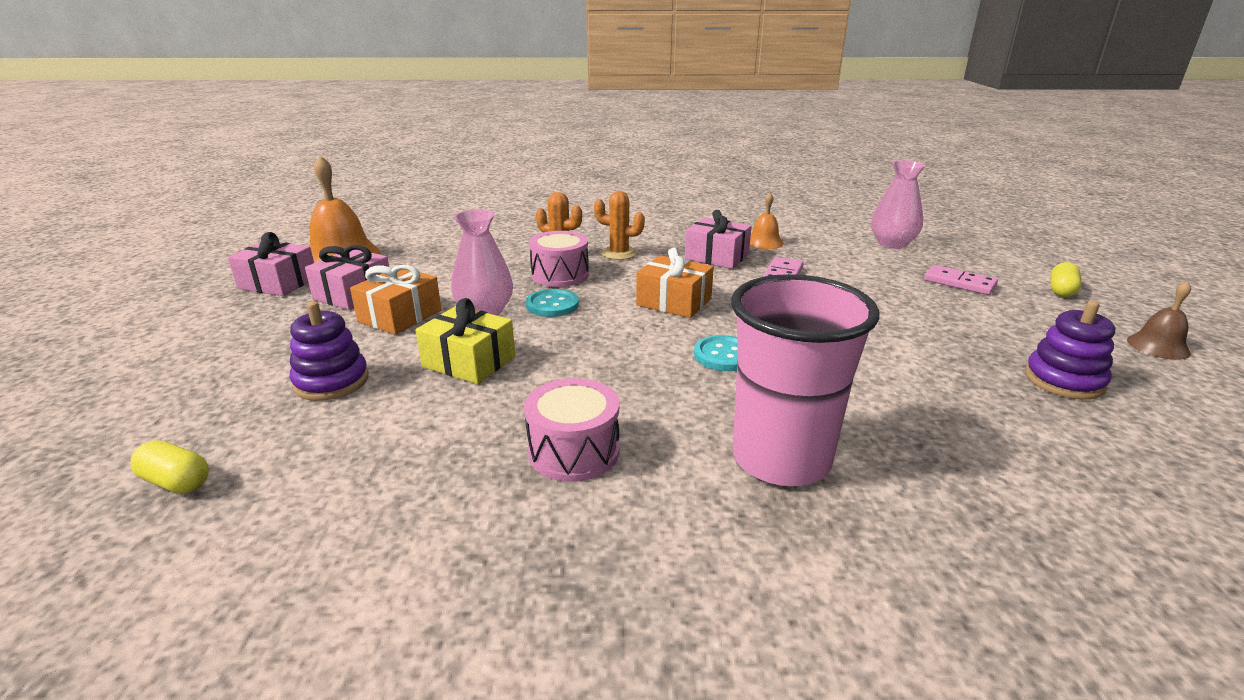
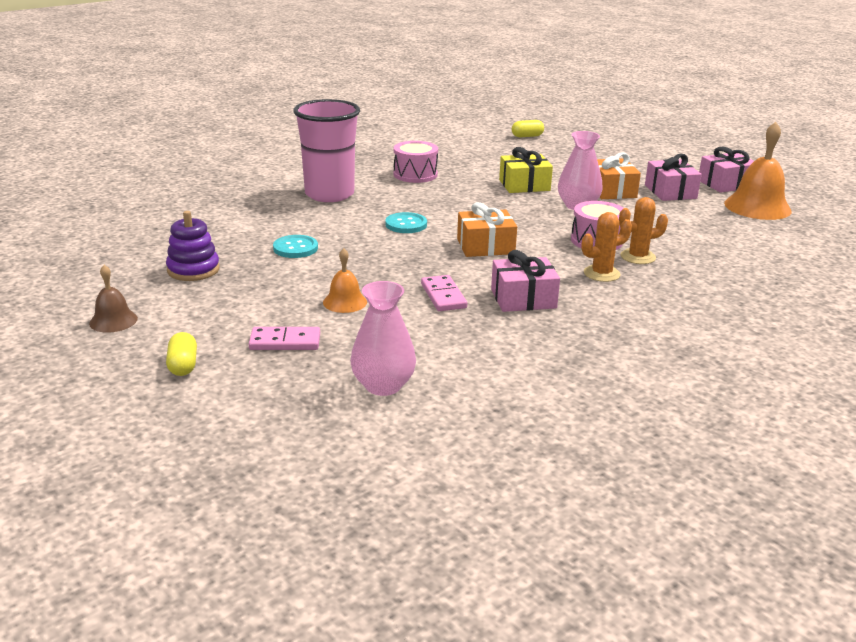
camera: 140 degrees right, 0 degrees up
(331, 381) = (559, 164): purple stacking toy -> none
(552, 305) = (552, 221): turquoise button -> turquoise button (295, 248)
(764, 242) = (511, 335): orange bell -> orange bell (345, 302)

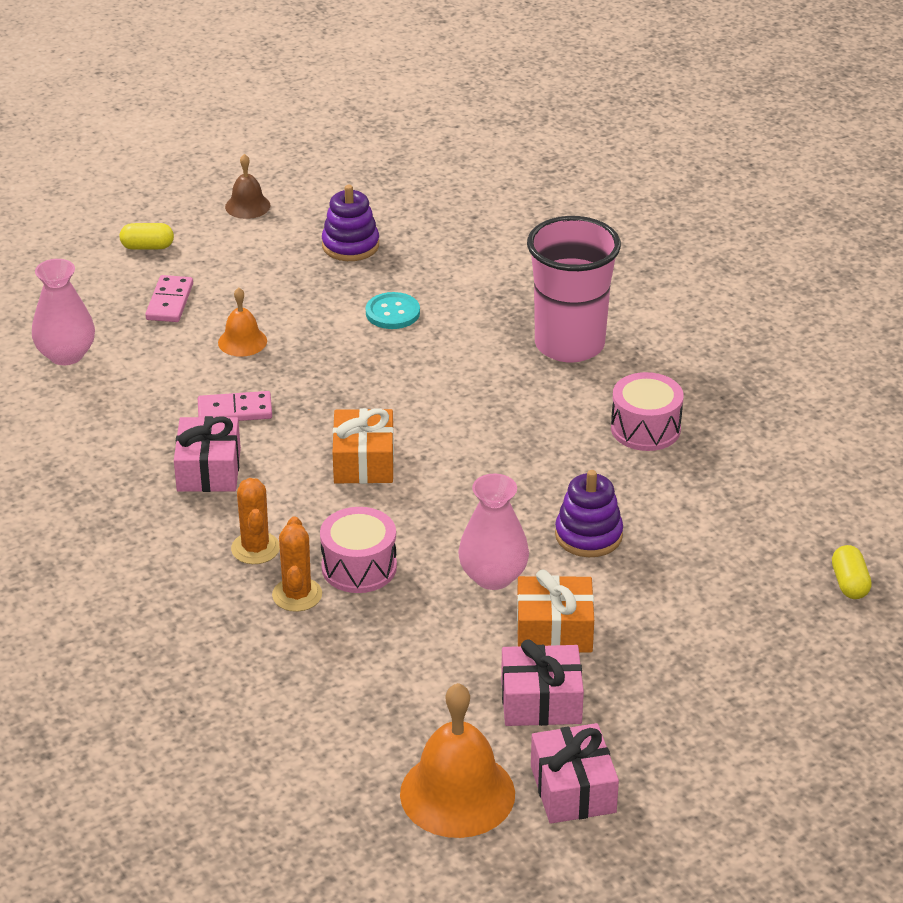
camera: 100 degrees right, 10 degrees up
(406, 224) = (449, 402): turquoise button -> none
(524, 185) = (588, 535): yellow gift -> purple stacking toy

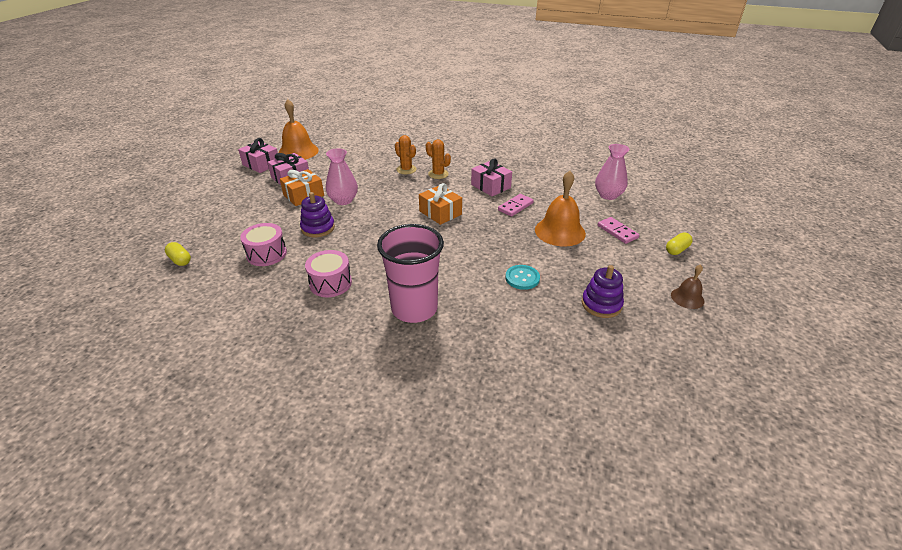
camera: 140 degrees right, 0 degrees up
(242, 341) = (560, 231): orange bell -> orange bell, size x1.86
(359, 567) = (396, 183): pink drum -> pink drum (266, 254)

